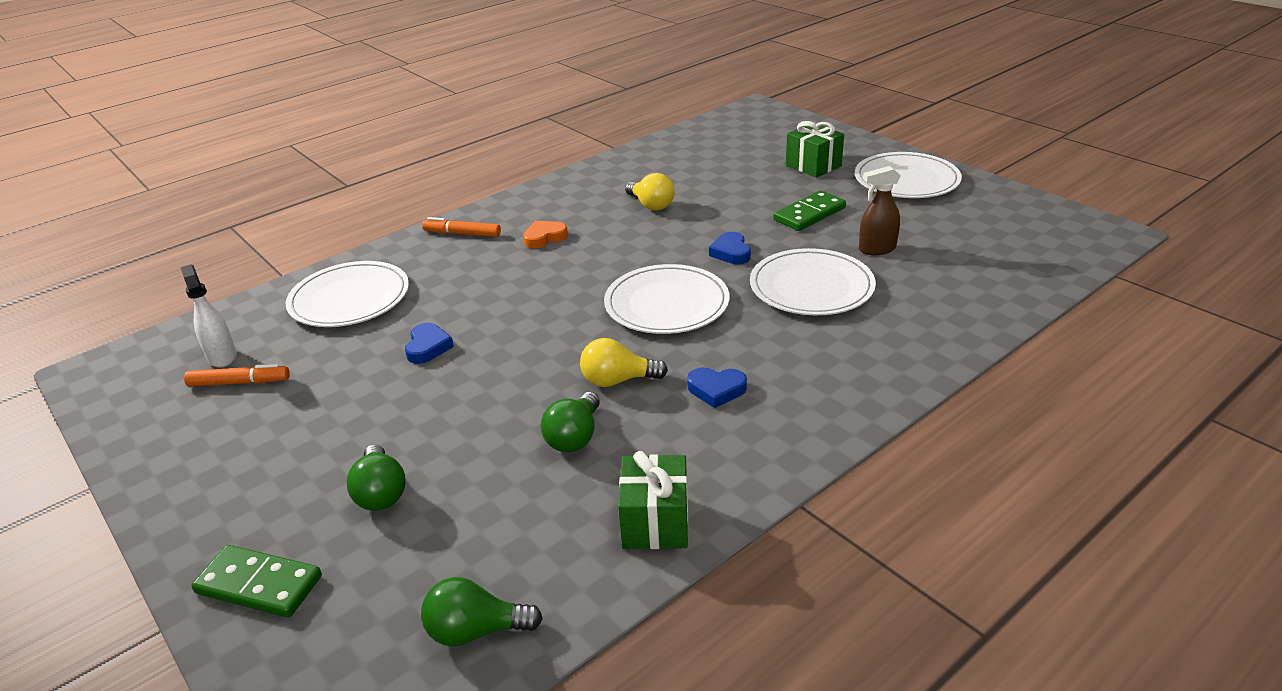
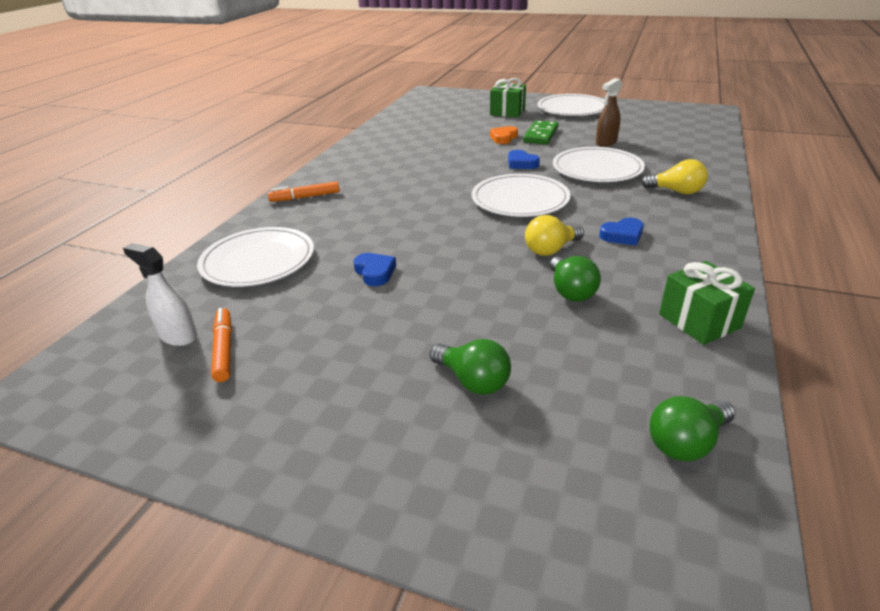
camera: 30 degrees left, 0 degrees up
(239, 382) = (224, 349): orange marker -> orange marker turned 75 degrees counterclockwise
(259, 585) = (458, 497): green domino -> none
(544, 238) = (376, 185): orange heart -> orange heart (503, 138)
(651, 205) = (430, 151): yellow light bulb -> yellow light bulb (676, 191)

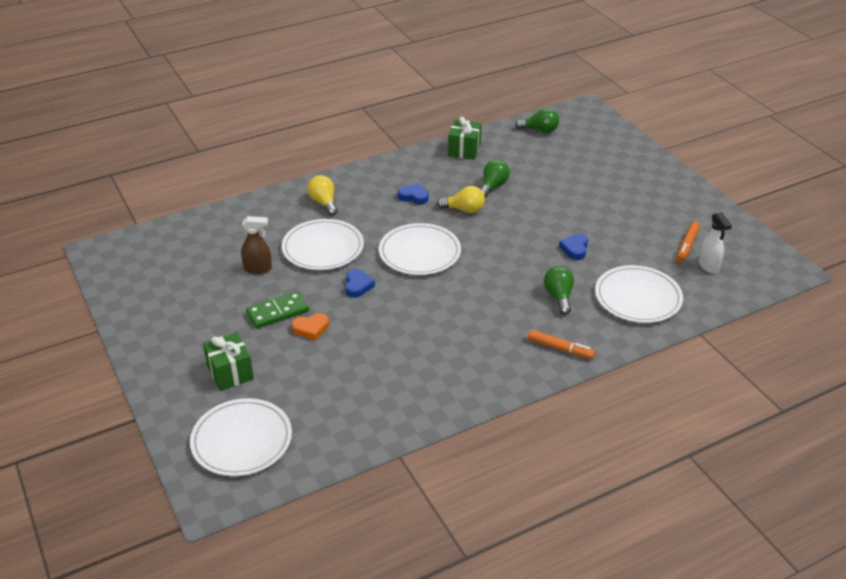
camera: 140 degrees left, 5 degrees up
(473, 381) = (586, 178): green light bulb -> green light bulb (559, 297)
(572, 108) = (172, 335): white plate -> white plate (242, 440)

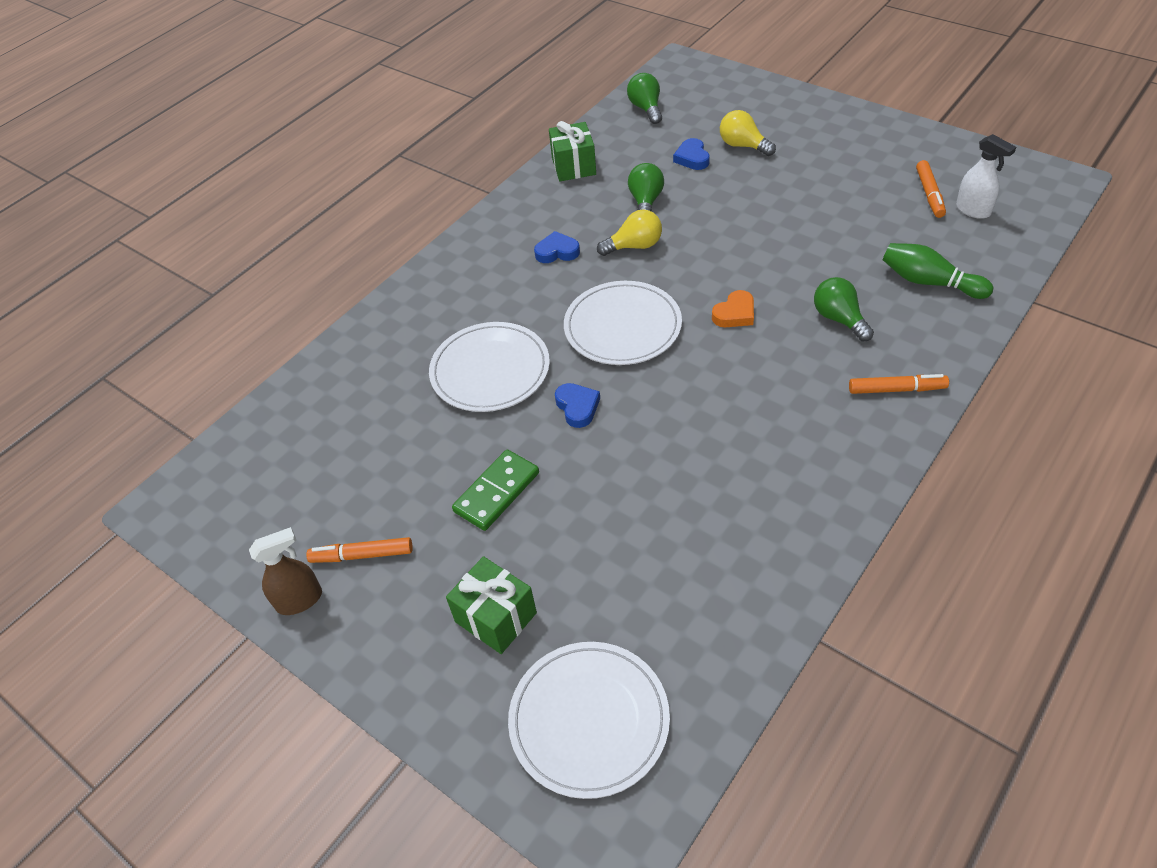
camera: 20 degrees left, 10 degrees up
(183, 315) = (362, 555): none -> orange marker
(258, 269) = (422, 437): brown spray bottle -> brown spray bottle (300, 600)
(311, 329) = (561, 498): orange heart -> orange heart (735, 314)
(324, 203) = (445, 305): yellow light bulb -> yellow light bulb (743, 146)
(540, 130) = (646, 109): green light bulb -> green light bulb turned 90 degrees counterclockwise
(575, 249) = (807, 247): blue heart -> blue heart (692, 158)
(638, 297) = (929, 282): white plate -> green bowling pin

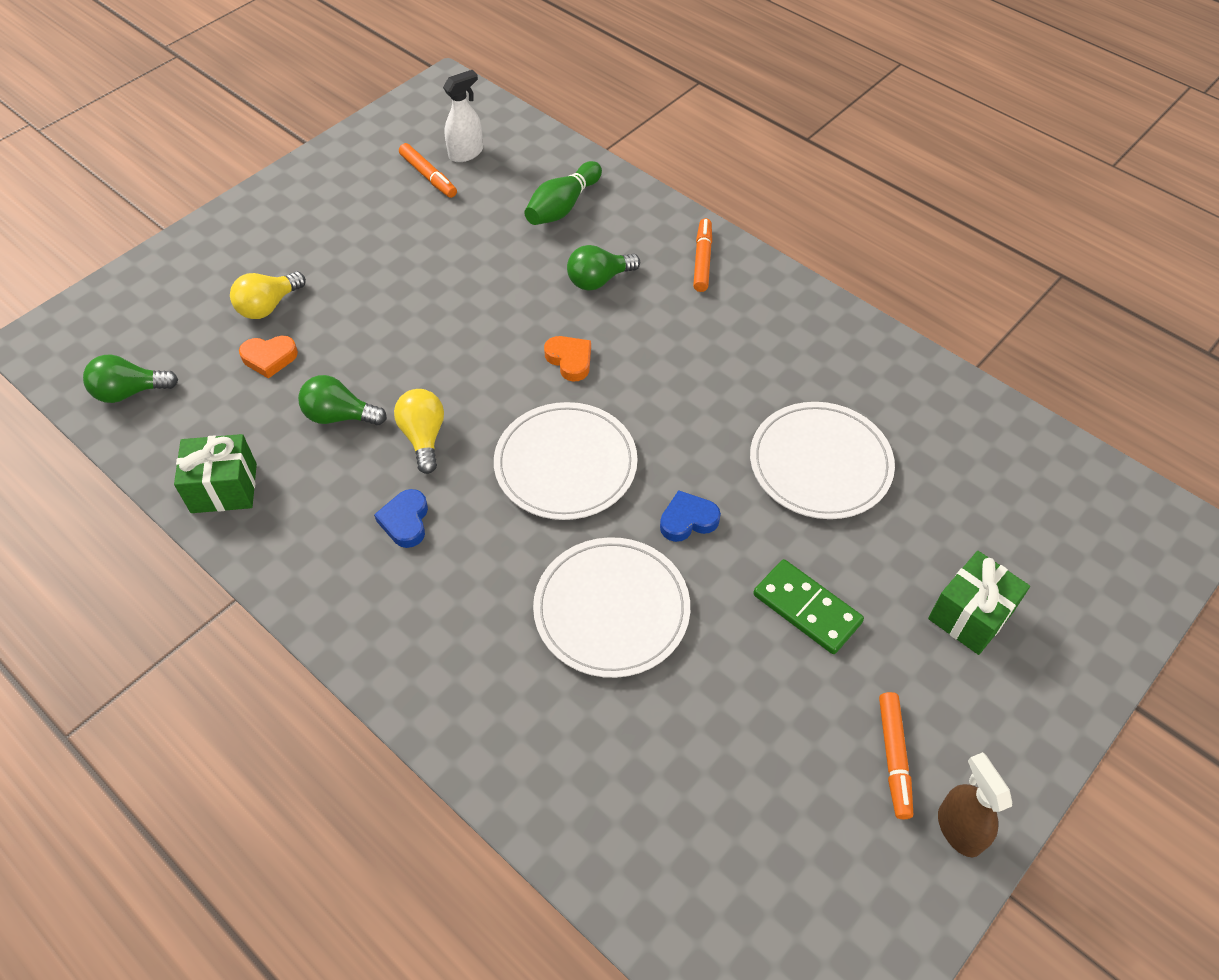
camera: 90 degrees left, 5 degrees up
(589, 720) = (1074, 541): white plate -> white plate (820, 463)
(692, 158) = (269, 358): blue heart -> orange heart
(929, 194) = (428, 176): orange marker -> orange marker turned 45 degrees clockwise

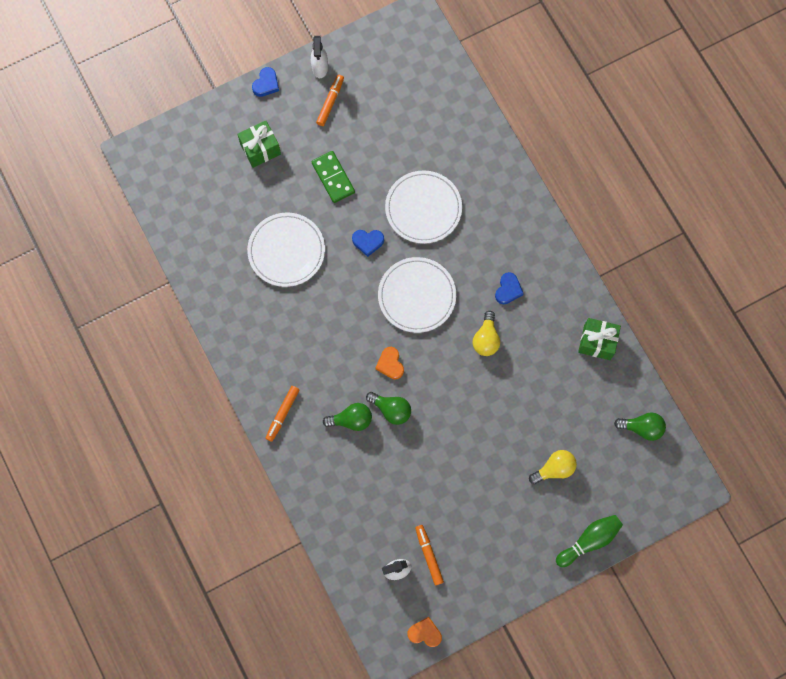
camera: 160 degrees left, 20 degrees up
(269, 358) = (560, 426): orange heart -> orange heart (425, 633)
(339, 416) = (528, 369): green light bulb -> green light bulb (391, 410)
(563, 206) = (350, 493): green bowling pin -> green bowling pin (589, 541)
(959, 829) = (320, 67): brown spray bottle -> white spray bottle
(1044, 749) = (266, 84): none -> blue heart

